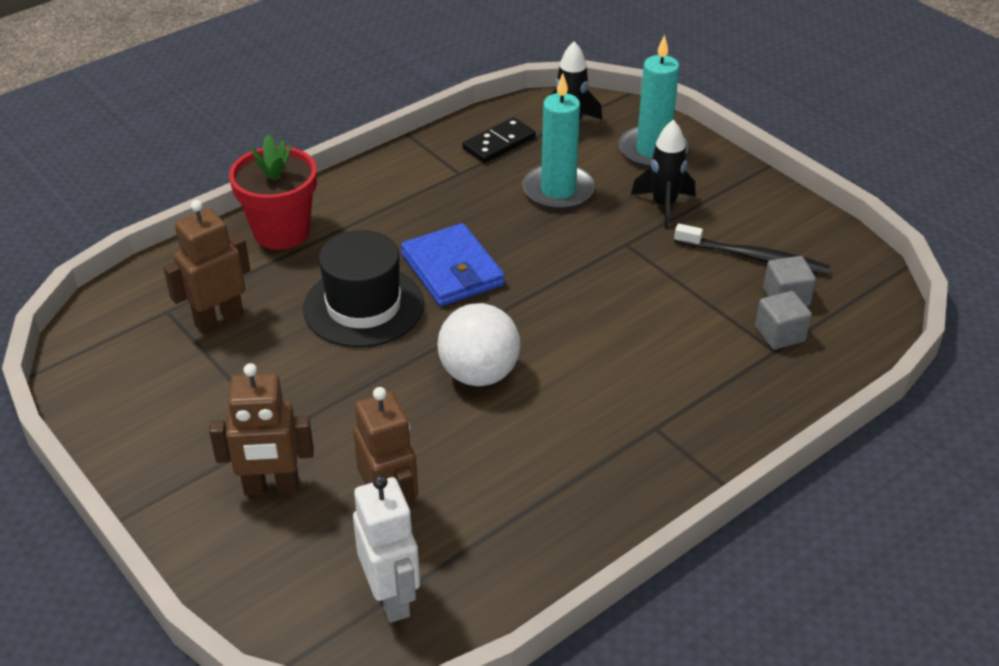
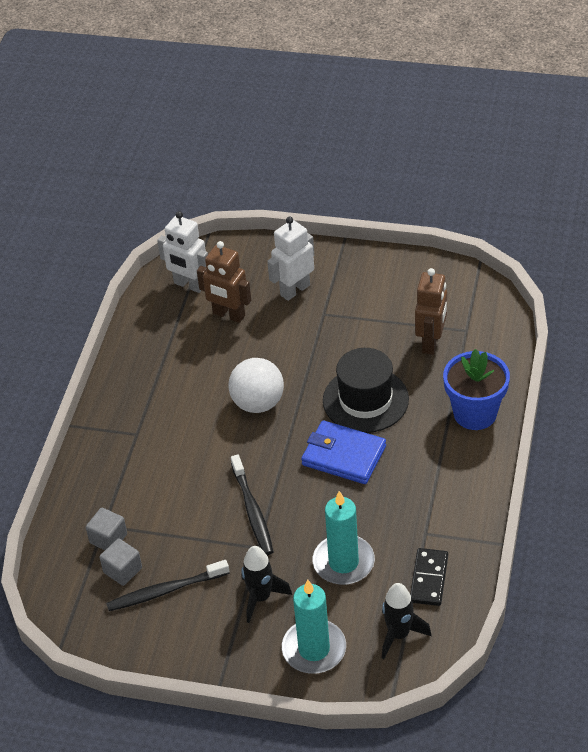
camera: 145 degrees right, 5 degrees up
(271, 487) = (295, 290): brown robot -> white robot
(281, 232) = (475, 413): red flower pot -> blue flower pot
(599, 275) = (252, 510): none -> black toothbrush

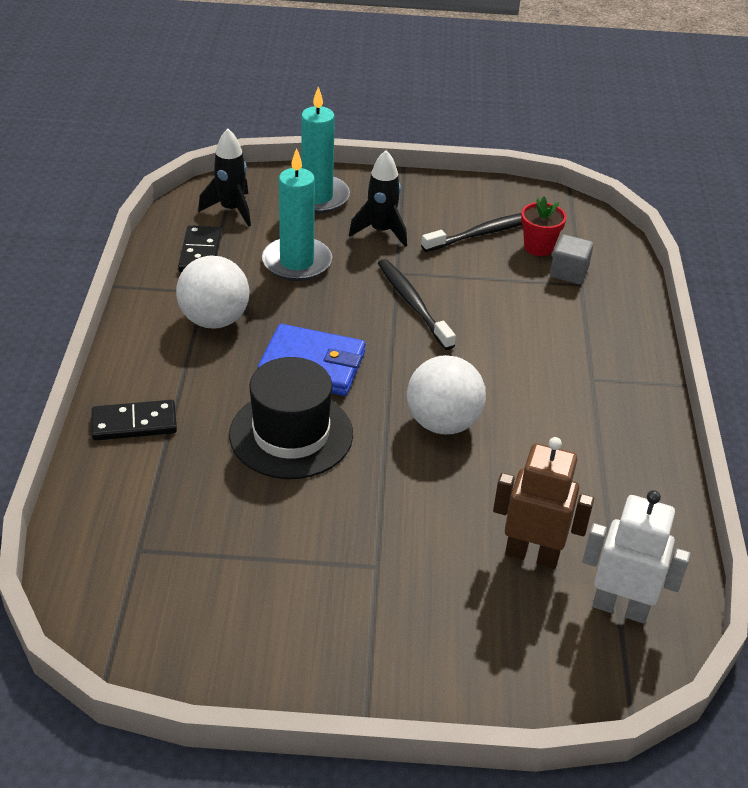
camera: 165 degrees right, 5 degrees down
(122, 570) = (538, 247): grey cube -> red flower pot
(295, 290) = (435, 608): white robot -> none
(417, 502) = (214, 320): none -> white ball
(431, 342) = (195, 525): brown robot -> none
(475, 413) = (134, 423): blue flower pot -> black domino

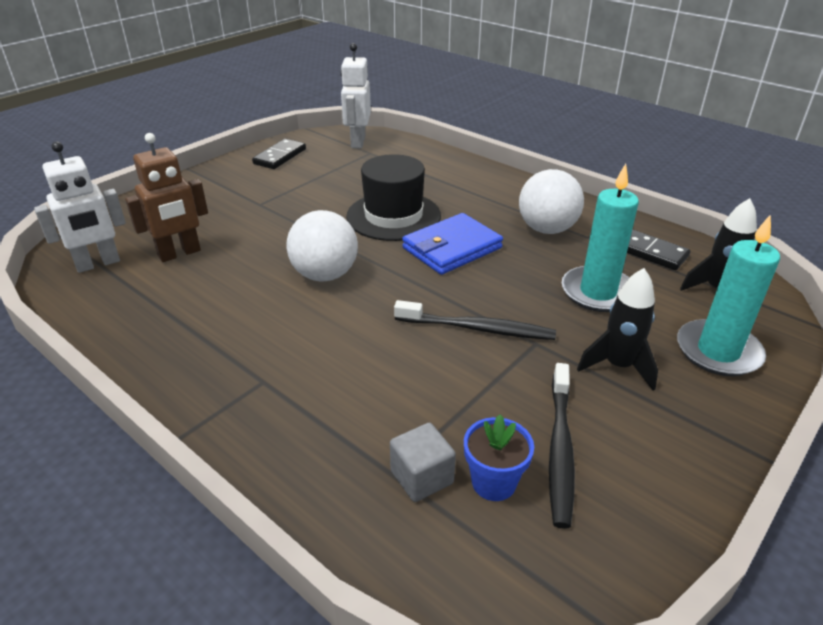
camera: 130 degrees right, 5 degrees down
(112, 585) = (357, 142): none -> white robot
(134, 423) = (466, 175): black domino -> black domino (280, 156)
(538, 247) = (494, 482): red flower pot -> blue flower pot

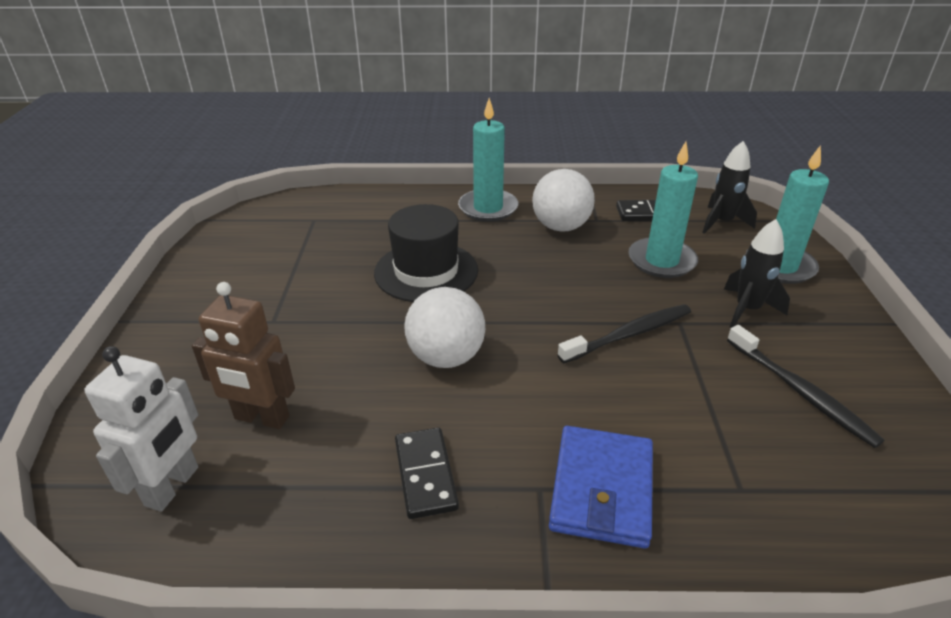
camera: 40 degrees left, 0 degrees up
(179, 253) = (261, 418): brown robot -> brown robot turned 90 degrees clockwise
(280, 156) = (220, 261): black domino -> black domino (425, 474)
(357, 142) = (285, 213): white robot -> none
(422, 477) = (761, 476): grey cube -> none
(452, 248) = (515, 277): blue wallet -> blue wallet (602, 489)
(494, 482) = (803, 445): blue flower pot -> none
(506, 192) = (488, 208): none -> turquoise candle

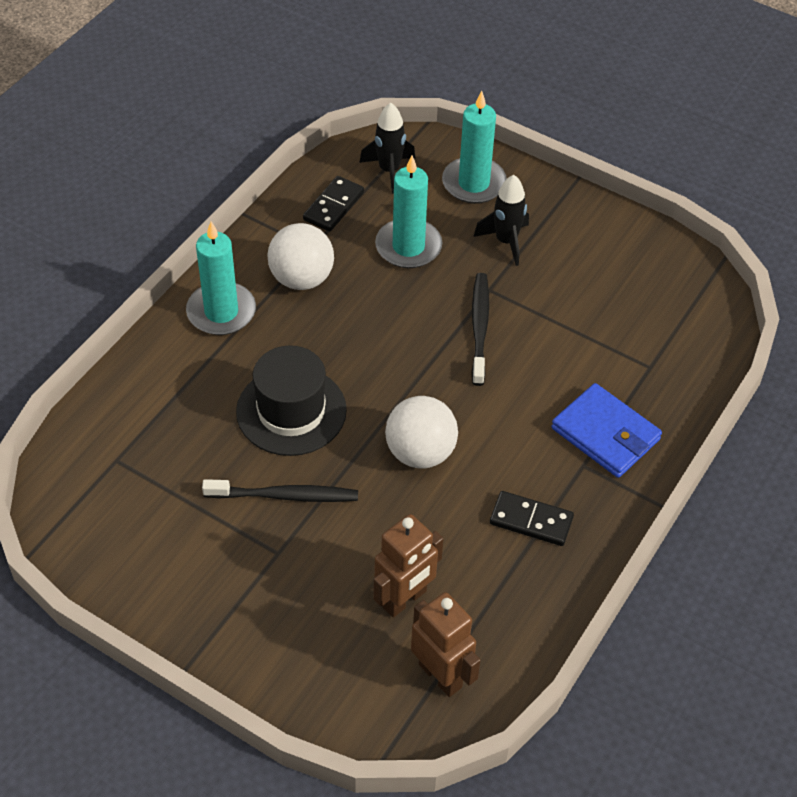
camera: 60 degrees left, 15 degrees up
(173, 486) = (440, 675): white robot -> brown robot
(800, 391) = (600, 278): black toothbrush -> black toothbrush (284, 496)

